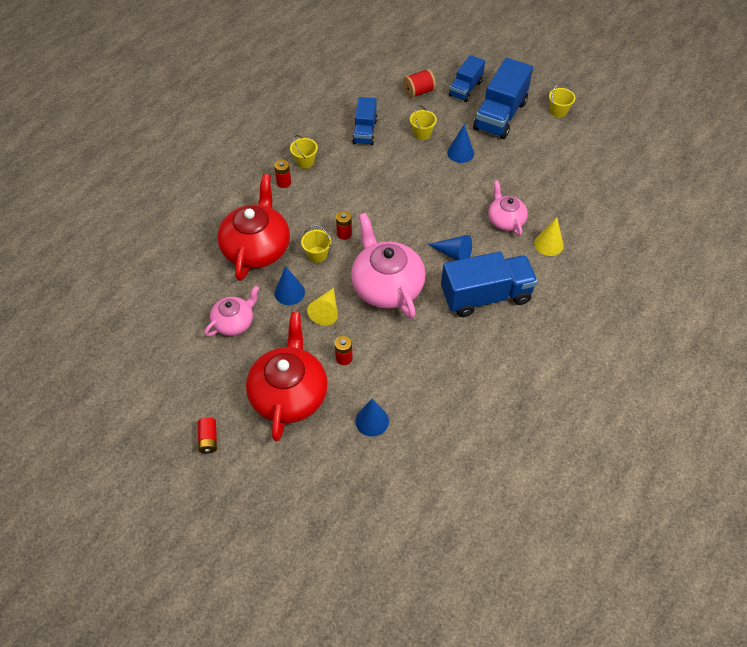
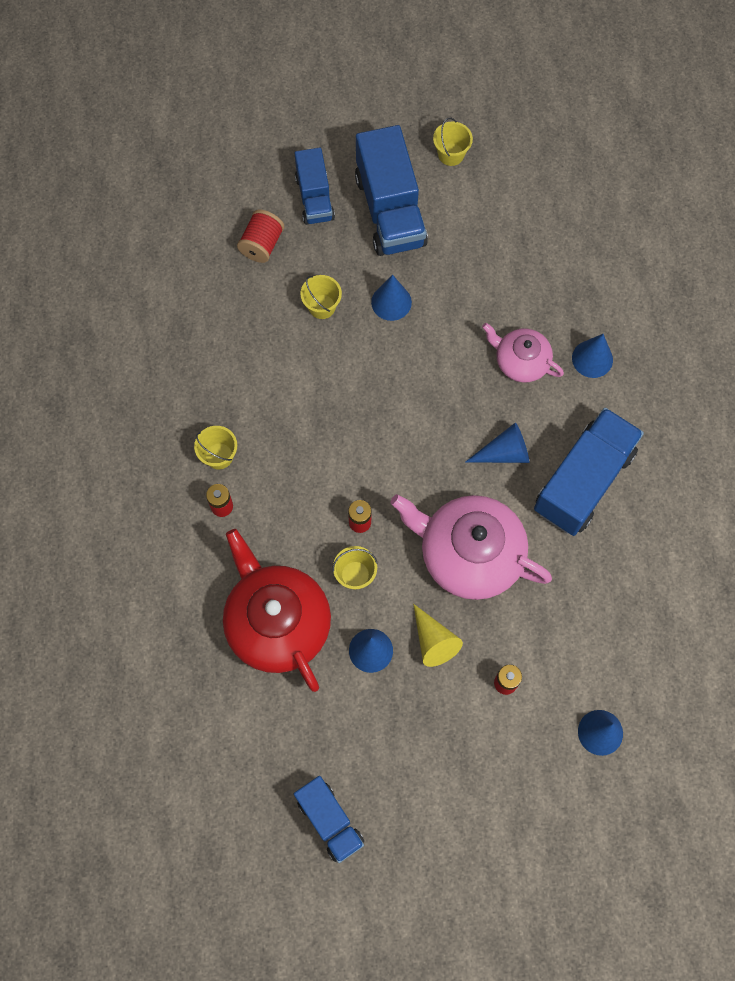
camera: 40 degrees left, 15 degrees up
(208, 439) = (455, 901): red battery -> none
(234, 322) = (345, 739): pink teapot -> none
(289, 394) = (488, 775): red teapot -> none
(365, 131) = (250, 355): blue truck -> blue truck (329, 821)
(548, 244) = (592, 359): yellow cone -> blue cone

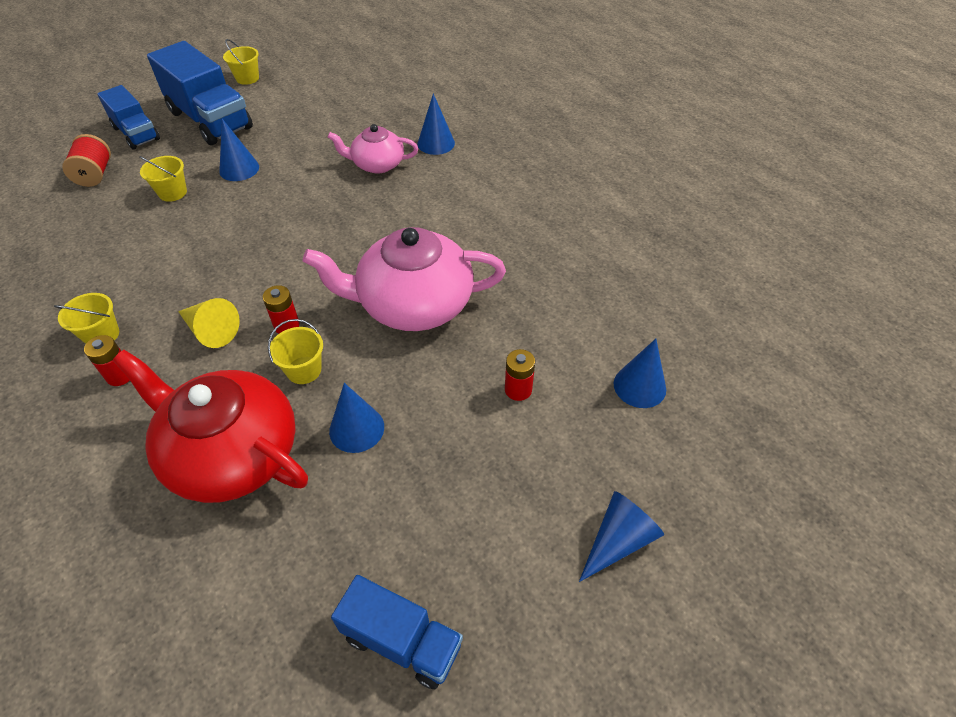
camera: 30 degrees left, 20 degrees down
(433, 641) = (421, 388): yellow cone -> yellow cone (211, 330)
(504, 453) = (400, 223): blue cone -> blue cone (618, 540)
(583, 481) = (483, 214): blue truck -> none

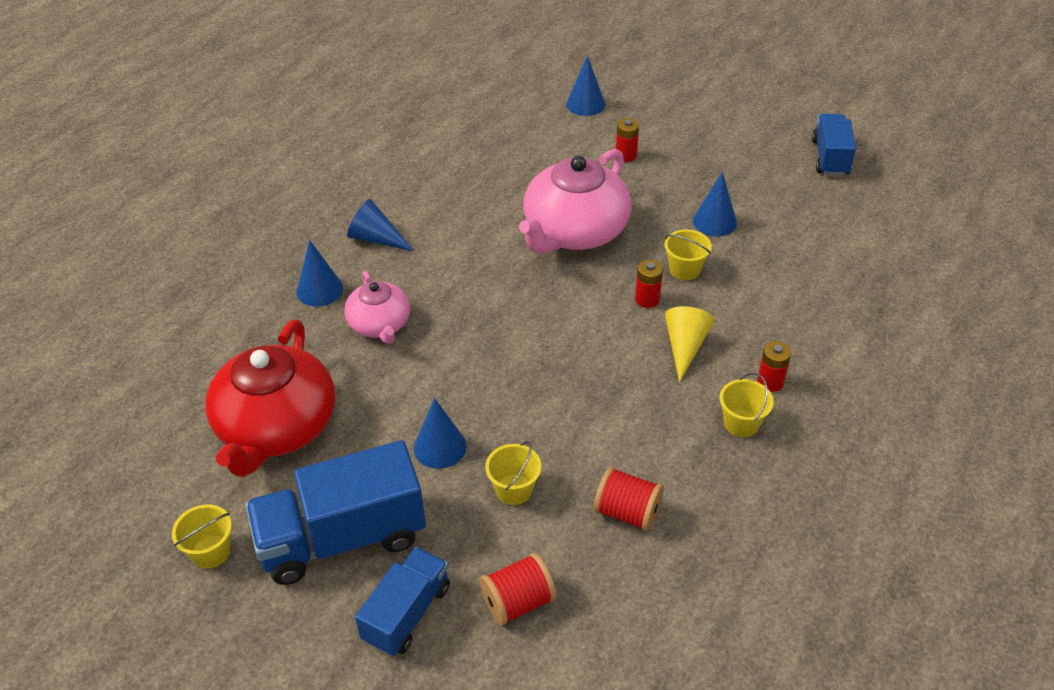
camera: 110 degrees left, 5 degrees down
(99, 239) = (627, 512): none -> red spool
(210, 120) = (342, 538): blue truck -> blue truck turned 135 degrees counterclockwise
(232, 453) = (782, 277): red teapot -> red teapot (276, 427)
(413, 304) = (574, 231): pink teapot -> pink teapot turned 60 degrees clockwise
(618, 540) = (708, 95): blue cone -> blue cone (376, 239)

